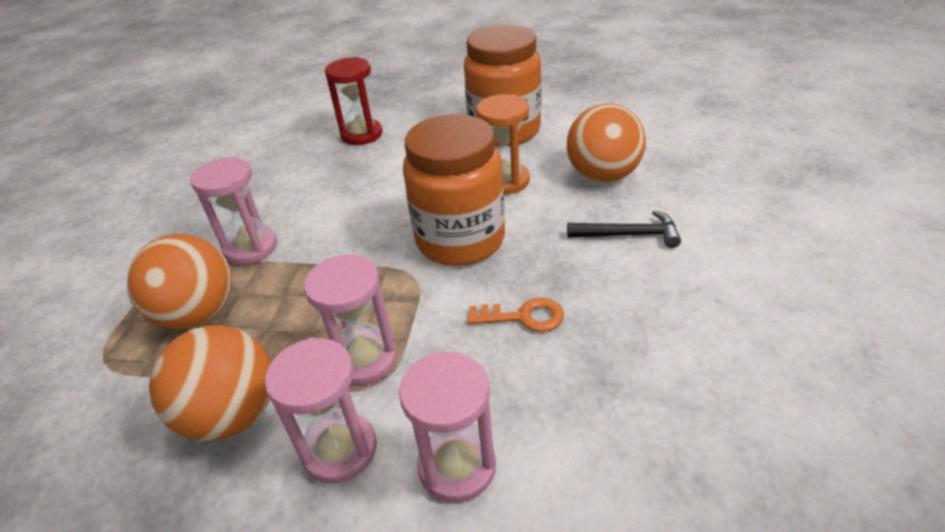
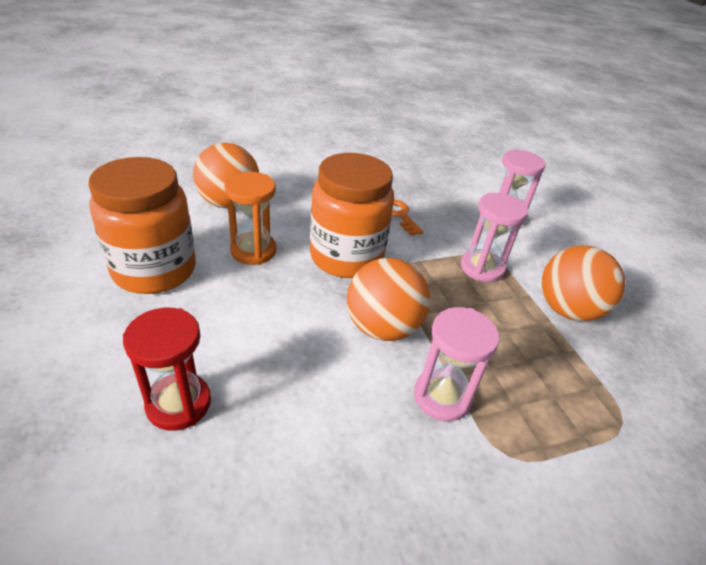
camera: 125 degrees left, 0 degrees up
(198, 314) = (533, 384): orange ball -> orange ball (382, 327)
(339, 450) = (536, 257): pink hourglass -> none
(629, 235) = (300, 187): black hammer -> none

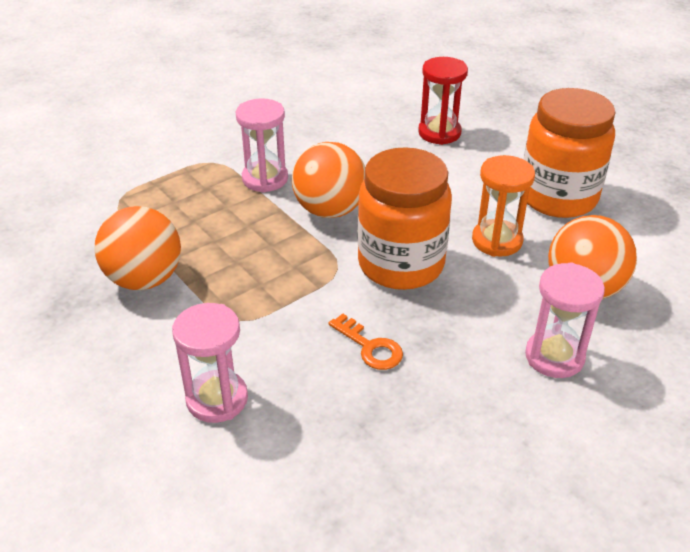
camera: 165 degrees right, 0 degrees up
(482, 268) = (244, 300): pink hourglass -> pink hourglass (554, 357)

